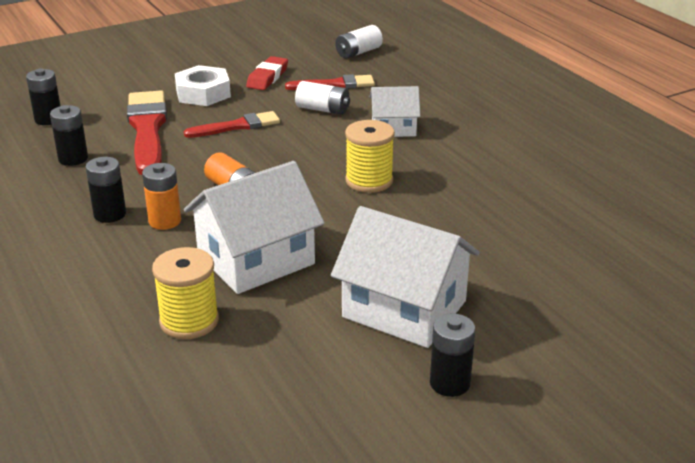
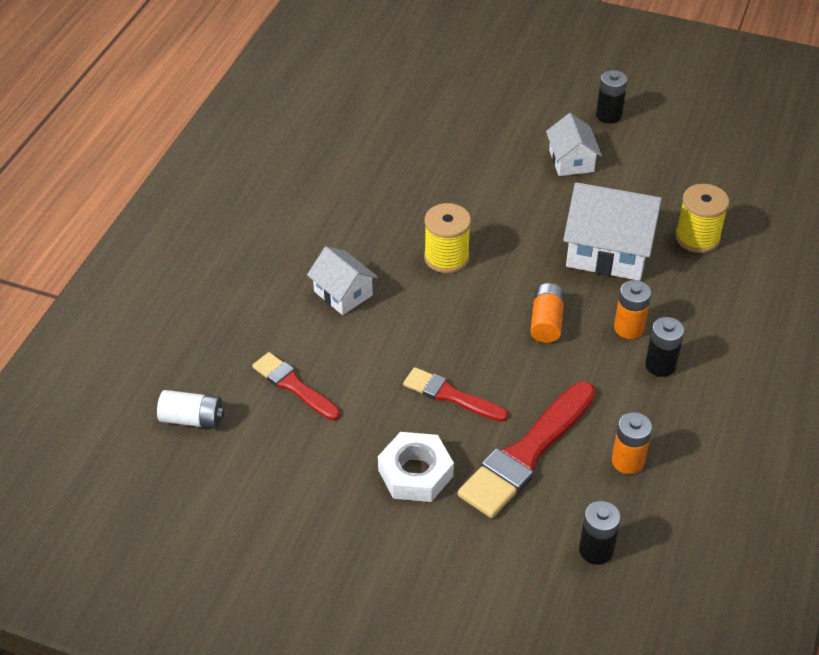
camera: 130 degrees left, 15 degrees up
(73, 159) = (627, 461): black battery -> orange battery
(267, 77) = (328, 449): red eraser -> none
(323, 109) = (356, 360): white battery -> none
(404, 309) = (571, 161): white house -> white house, size x0.58

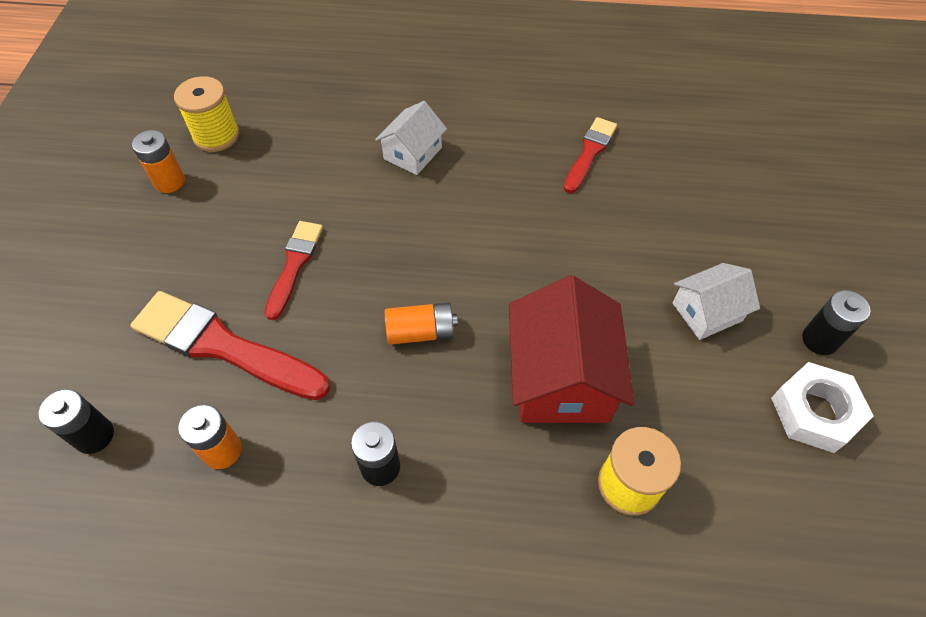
camera: 75 degrees right, 10 degrees up
(192, 419) = (238, 92): white battery -> none
(294, 386) = (286, 146): red brush -> red brush (590, 152)
(415, 473) = (190, 256): white nut -> white nut (815, 412)
(446, 257) = (491, 223): yellow spool -> yellow spool (216, 136)
(608, 251) = (561, 378): white house -> red house
(628, 328) = (434, 421): orange battery -> orange battery (169, 182)

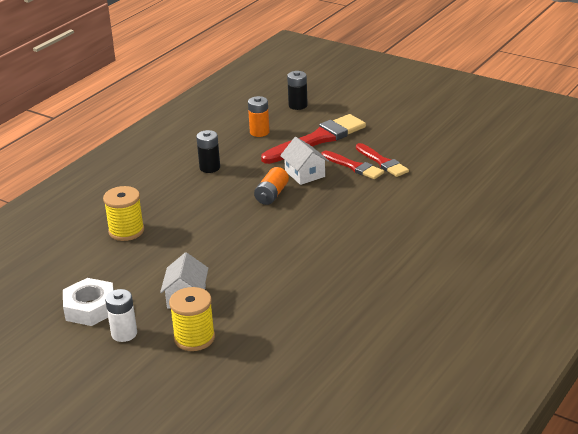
camera: 120 degrees right, 25 degrees down
(169, 182) = (454, 138): orange battery -> none
(216, 136) = (486, 158): yellow spool -> yellow spool (194, 338)
(413, 153) = (415, 225): white house -> white house (305, 174)
(561, 378) = (200, 230): red house -> none
(590, 152) = (357, 300): red brush -> red brush (382, 162)
(819, 340) = (124, 334): black battery -> white battery

